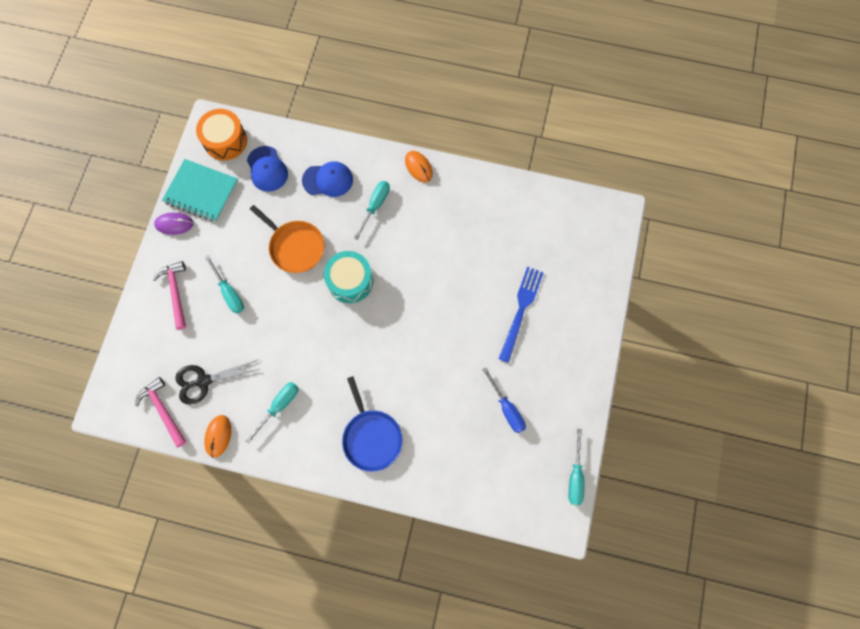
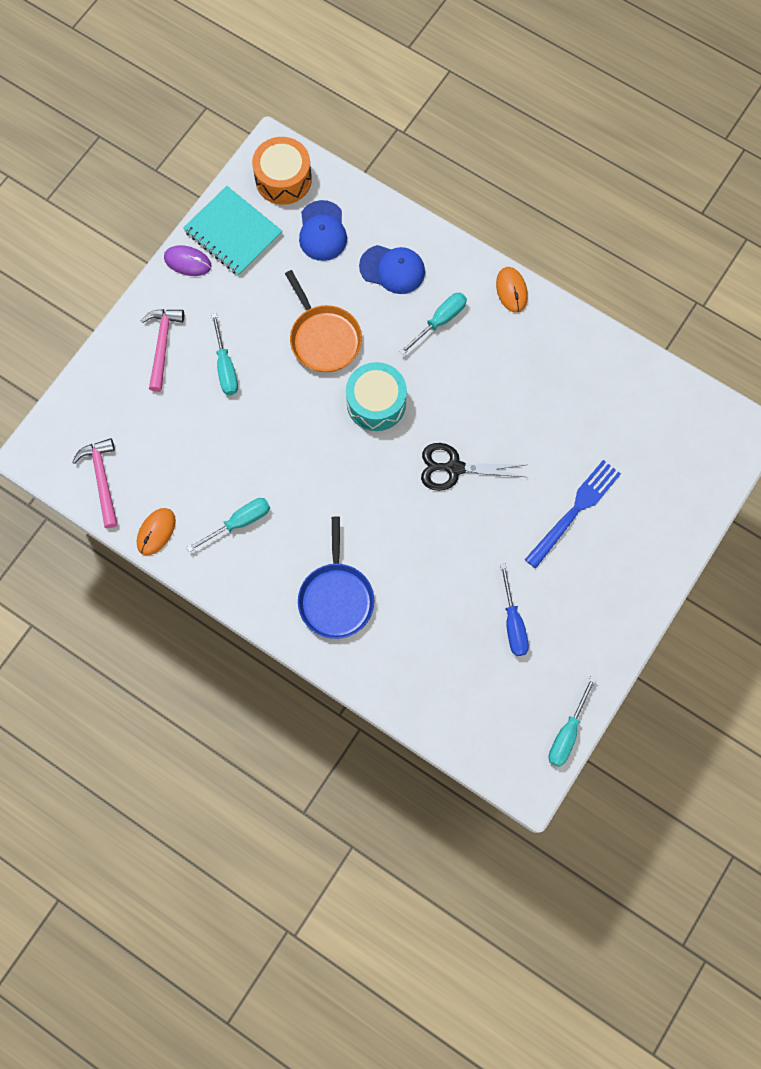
camera: 20 degrees right, 0 degrees up
(203, 381) = (160, 462): black scissors -> black scissors (454, 468)

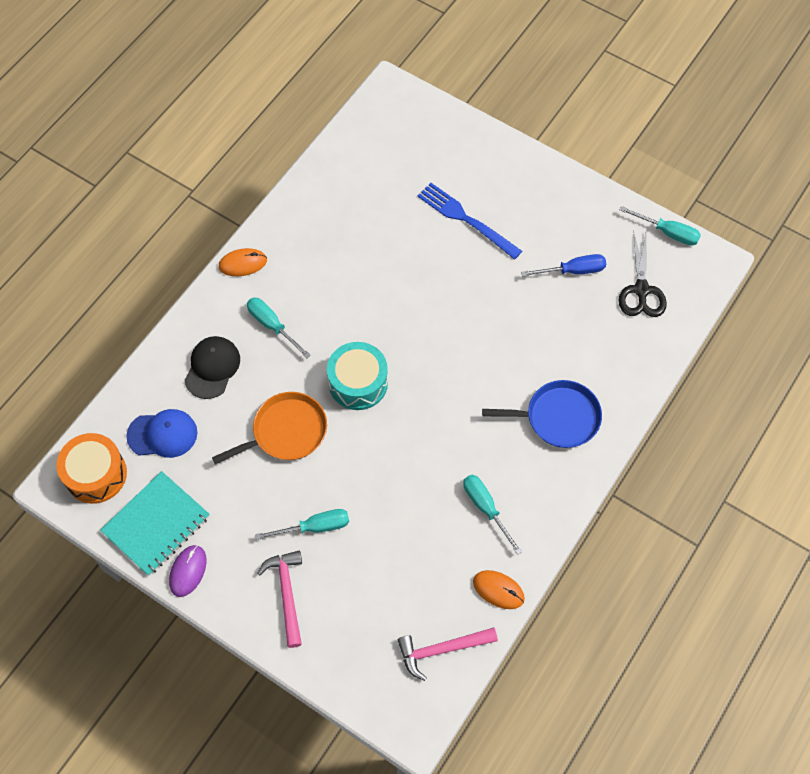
camera: 90 degrees left, 10 degrees down
(162, 345) = (287, 594): pink hammer -> pink hammer turned 75 degrees clockwise
(392, 269) = (212, 368): blue cap -> black cap
(454, 468) = (426, 315): black scissors -> black scissors (641, 290)

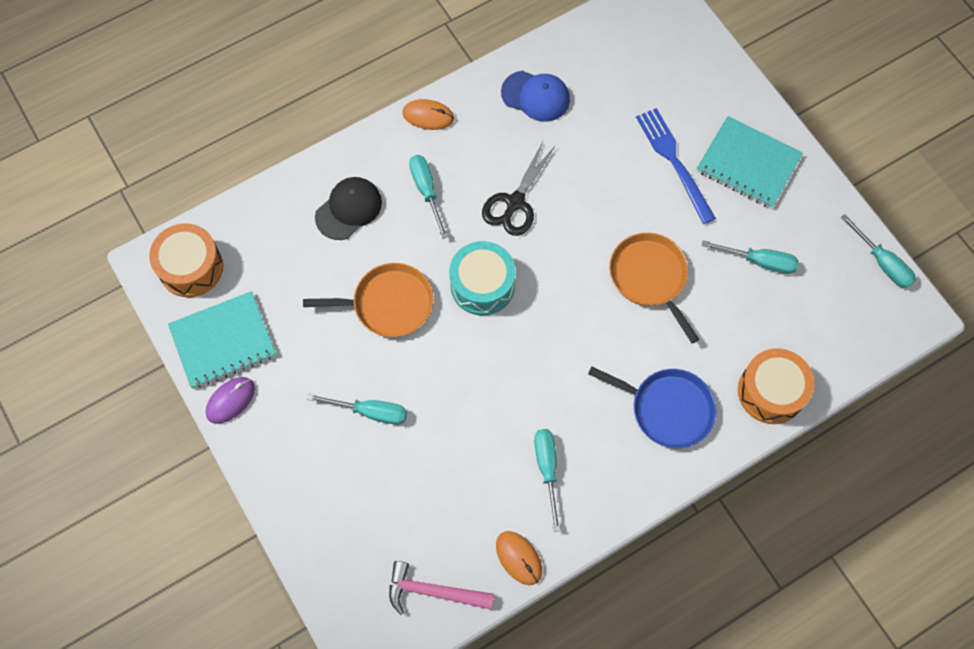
camera: 25 degrees right, 5 degrees up
(162, 434) = (271, 255): blue cap -> blue cap (536, 96)
(287, 594) = (312, 466): pink hammer -> none
(492, 319) = (650, 277): none -> orange pan
(526, 198) = (748, 164): none -> turquoise notebook
(573, 271) = (759, 261): blue screwdriver -> turquoise screwdriver
(632, 369) = (771, 391): none -> orange drum
(641, 290) = (822, 312): black scissors -> black scissors (515, 203)

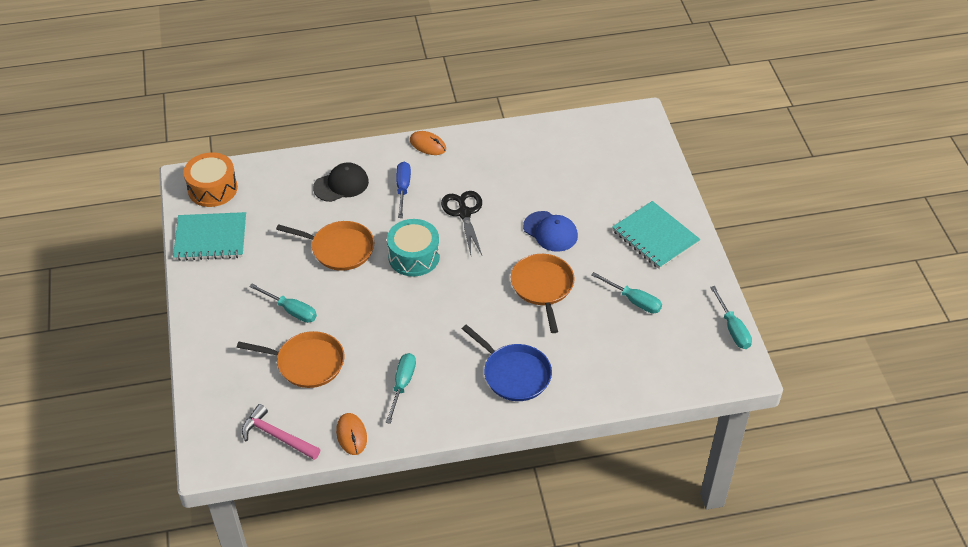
camera: 20 degrees right, 20 degrees down
(230, 400) = (196, 275): purple mouse -> none
(422, 479) = (307, 363): none -> orange pan
(426, 191) = (403, 189): turquoise screwdriver -> blue screwdriver
(515, 203) = (464, 213): black scissors -> black scissors turned 120 degrees clockwise
(536, 96) = (513, 153): blue cap -> blue cap (550, 231)
(674, 161) = (598, 220): blue fork -> none
(771, 391) = (601, 387): orange drum -> none

